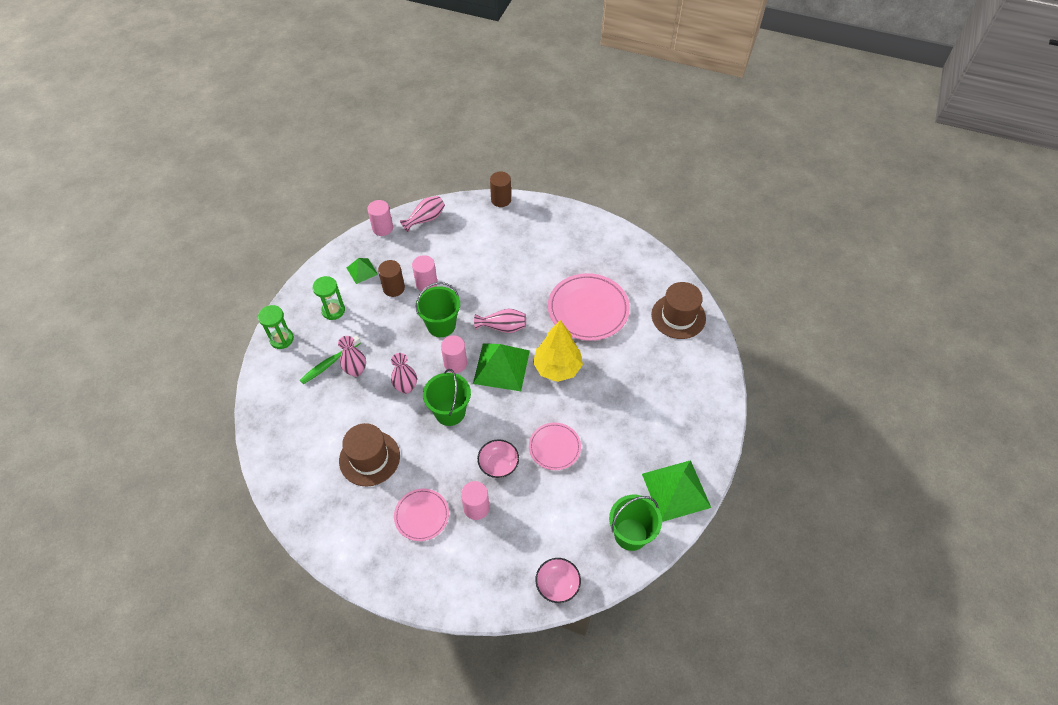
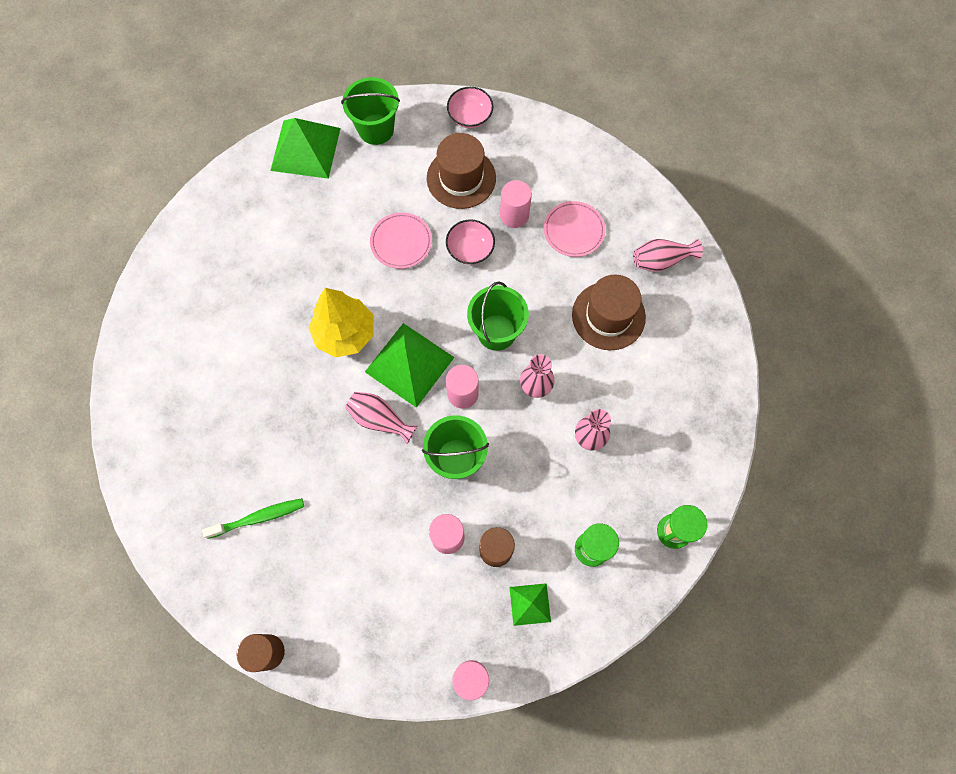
camera: 155 degrees left, 15 degrees up
(329, 363) = (620, 464): green toothbrush -> green toothbrush (258, 518)
(425, 219) = (399, 666): pink vase -> pink vase (661, 260)
(588, 309) = (260, 397): pink plate -> none
(678, 316) = (159, 337): brown hat -> brown hat (461, 178)

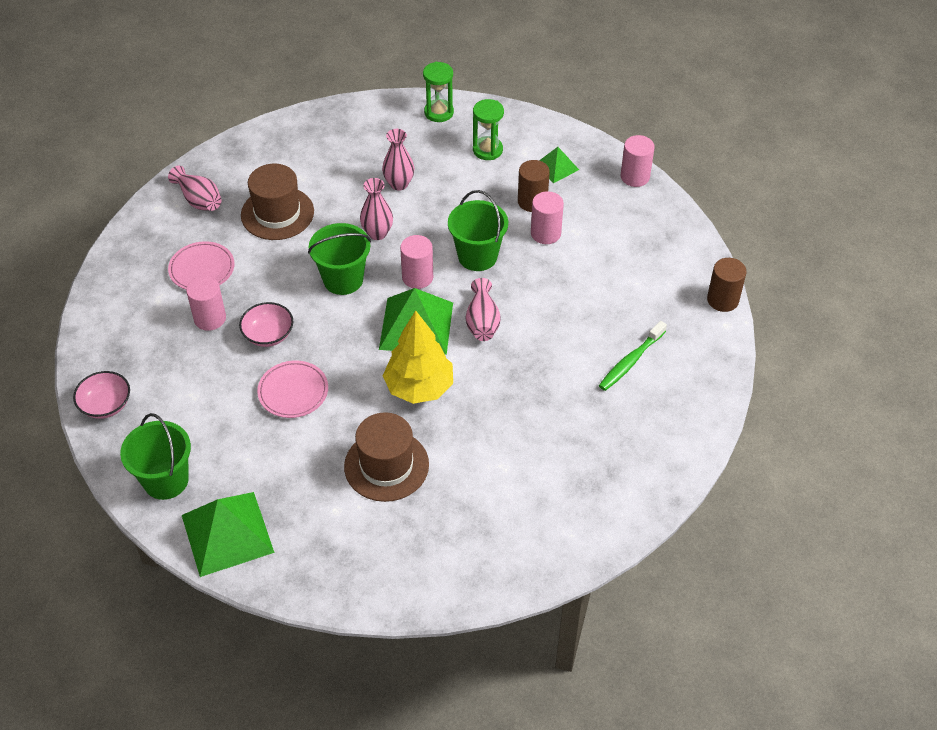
camera: 120 degrees left, 20 degrees down
(258, 518) = (630, 361): green toothbrush -> green toothbrush turned 90 degrees counterclockwise
(461, 178) = (189, 378): brown hat -> brown hat (386, 465)

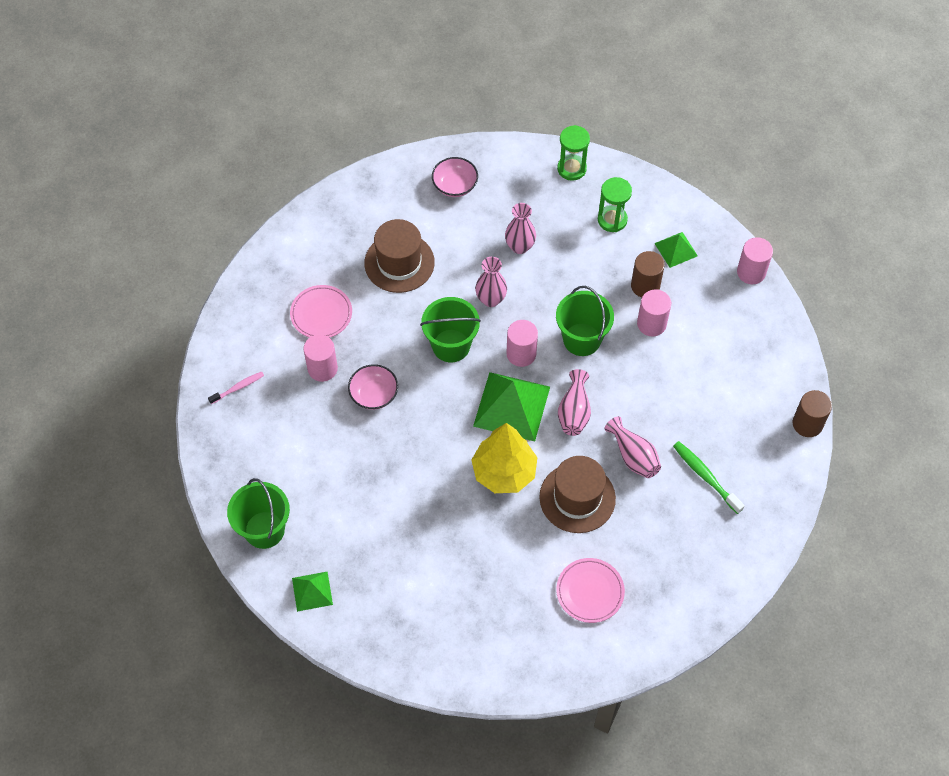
camera: 10 degrees right, 10 degrees up
(106, 405) = (219, 445): pink bowl -> pink bowl (455, 185)
(120, 348) = (238, 387): none -> pink toothbrush
(199, 200) = (327, 236): pink vase -> pink vase (633, 456)
(227, 533) = (312, 591): green pyramid -> green pyramid, size x0.53
(293, 391) = (388, 458): pink plate -> pink plate (590, 591)
(386, 465) = (462, 547): brown hat -> brown hat (577, 498)
(630, 361) = (705, 476): green toothbrush -> green toothbrush turned 90 degrees clockwise

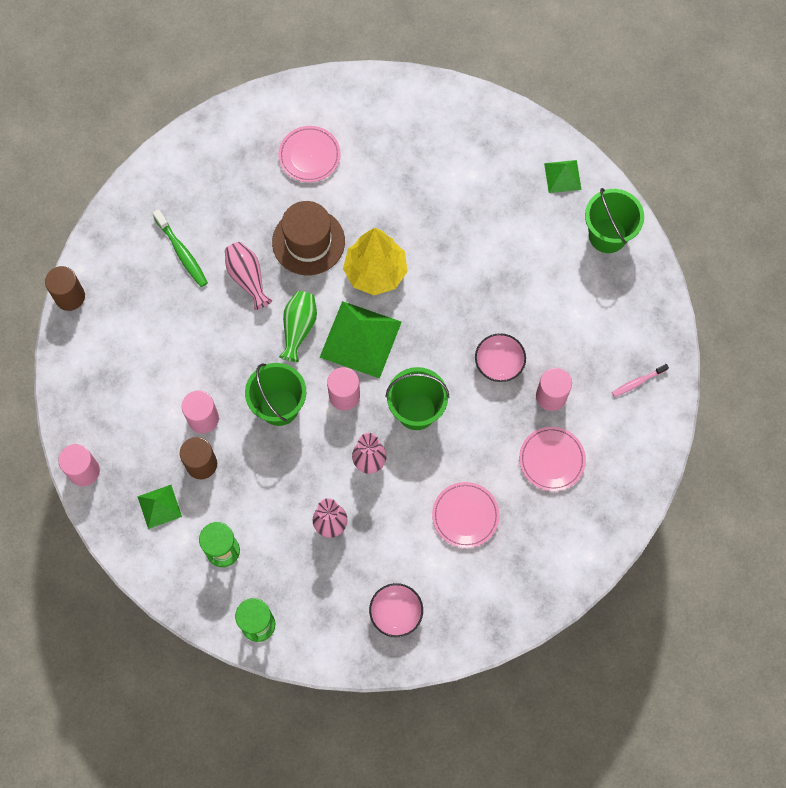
camera: 175 degrees left, 10 degrees up
(399, 263) = (465, 515): brown hat -> pink plate
(574, 412) = (299, 328): pink vase -> green vase

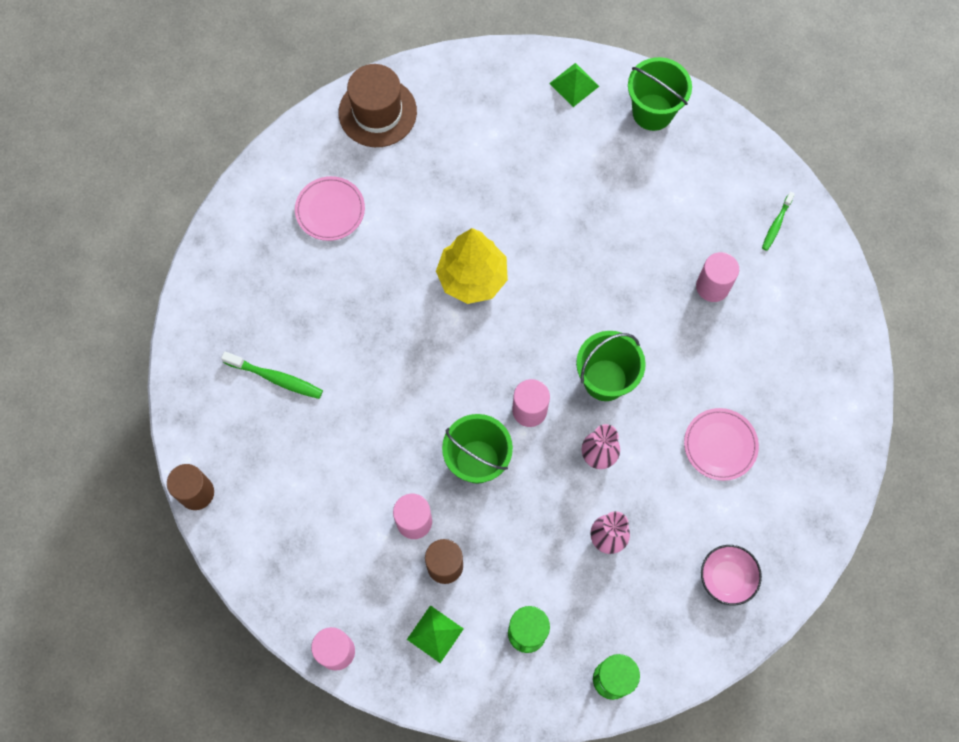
camera: 35 degrees left, 0 degrees up
(247, 278) = (357, 361): pink vase -> none
(299, 328) = (440, 376): green vase -> none
(308, 241) = (389, 290): brown hat -> brown hat (377, 112)
(360, 339) = (505, 348): green pyramid -> none
(499, 363) = (645, 287): pink bowl -> none
(552, 460) = (756, 343): pink plate -> none
(637, 382) = (776, 224): pink toothbrush -> green toothbrush

